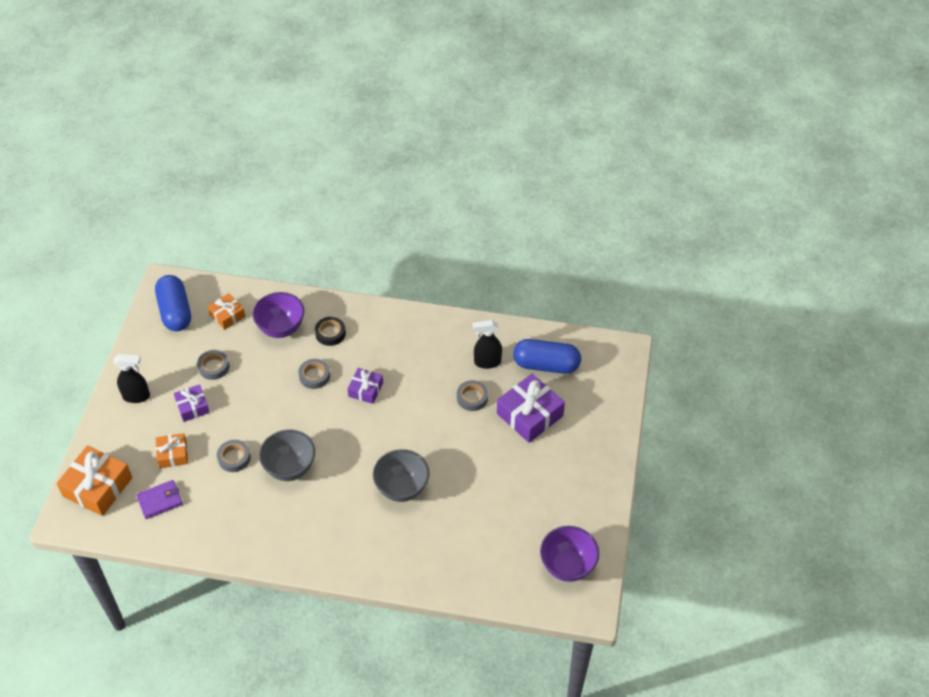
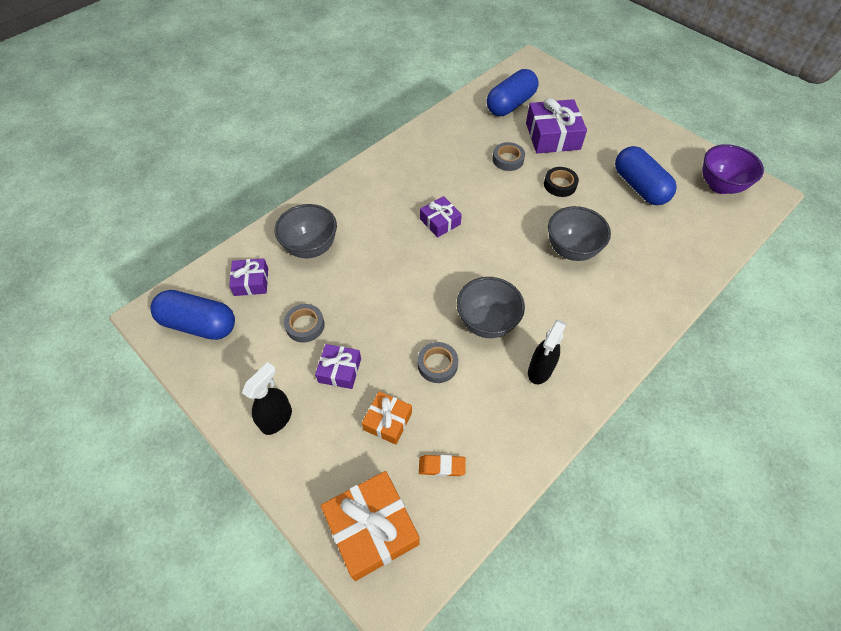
camera: 55 degrees left, 5 degrees up
(160, 501) = (442, 466): purple wallet -> orange eraser
(227, 315) = (251, 282): orange gift -> purple gift
(281, 328) = (311, 247): purple bowl -> grey bowl
(314, 376) = (391, 250): grey tape -> none
(330, 333) = (353, 215): black tape -> black tape (560, 185)
(487, 362) = (478, 134): black spray bottle -> black spray bottle (540, 370)
(515, 505) = (639, 187): none -> blue capsule

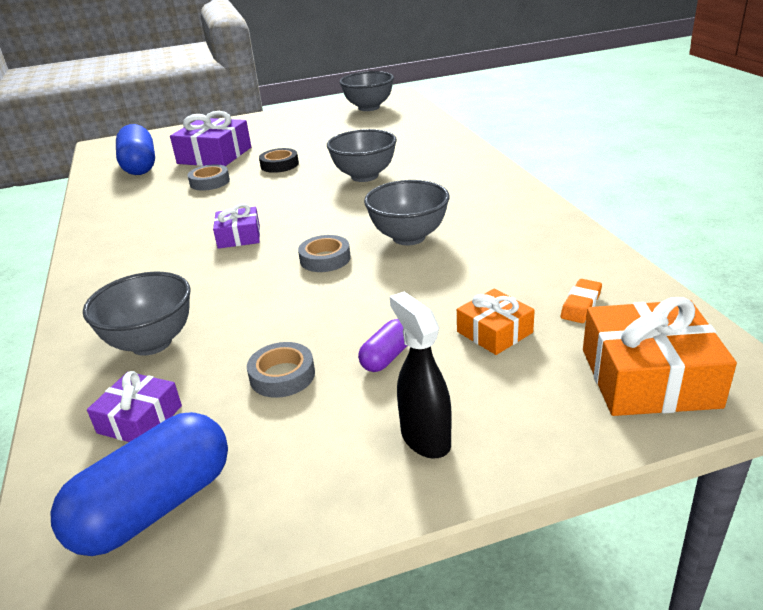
camera: 60 degrees left, 25 degrees down
(339, 370) = (387, 357): purple gift -> purple capsule
(437, 364) = (439, 279): grey tape -> grey tape (325, 259)
(540, 370) = (494, 221): black spray bottle -> none
(639, 187) = (330, 134): blue capsule -> none
(719, 186) = (369, 107): purple bowl -> grey bowl

